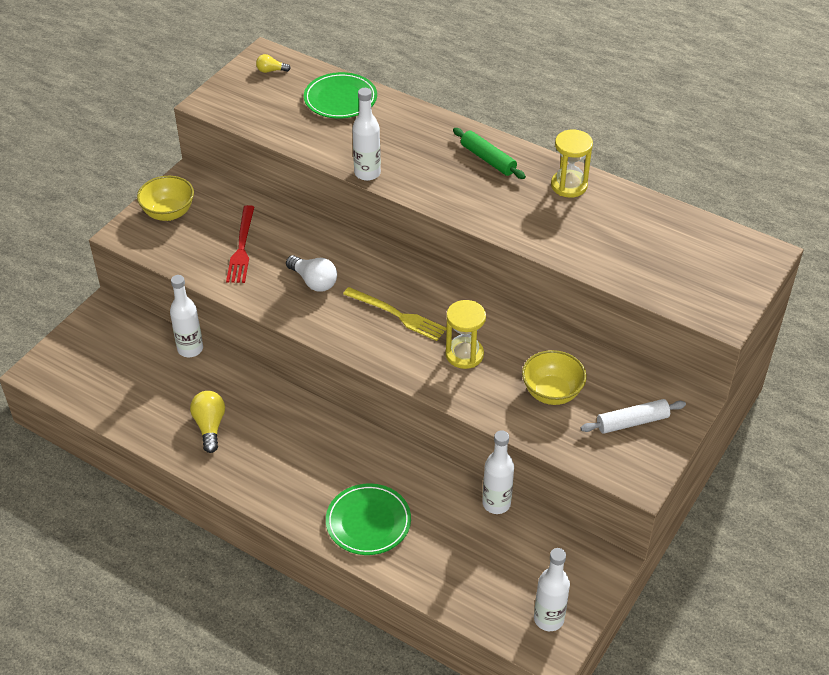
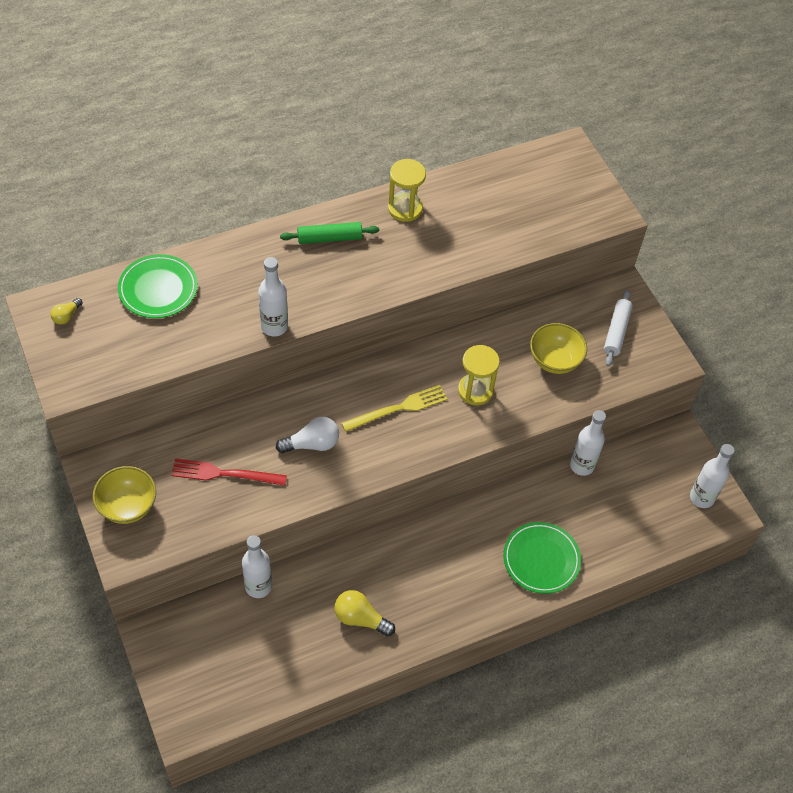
camera: 60 degrees left, 10 degrees up
(241, 247) = (224, 473): red fork -> red fork turned 150 degrees clockwise

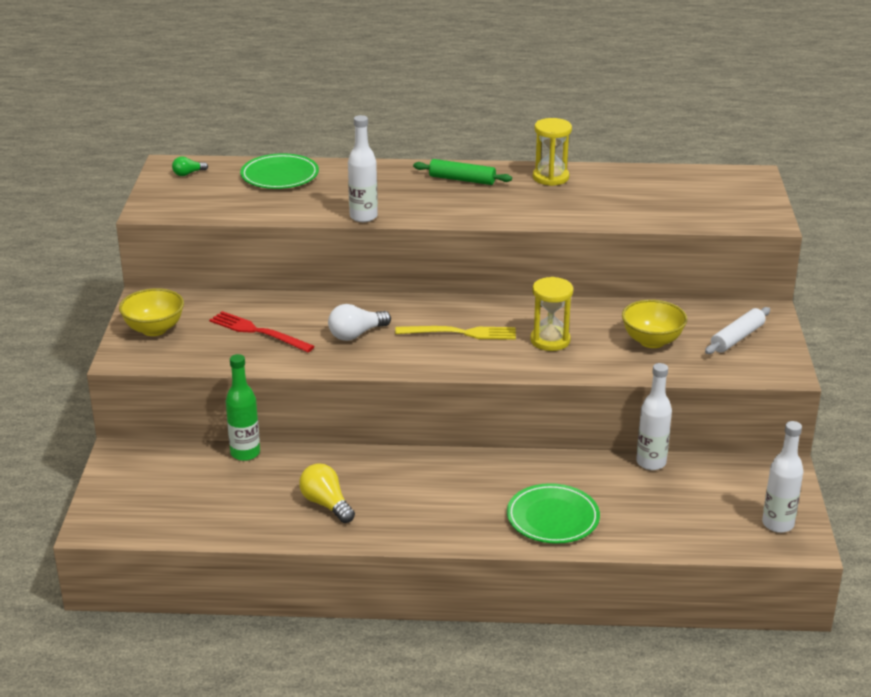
camera: 30 degrees right, 25 degrees down
(66, 316) = (188, 173): yellow light bulb -> green light bulb
(258, 586) = (245, 453): white bottle -> green bottle
(312, 444) = (356, 334): white light bulb -> white light bulb turned 135 degrees clockwise

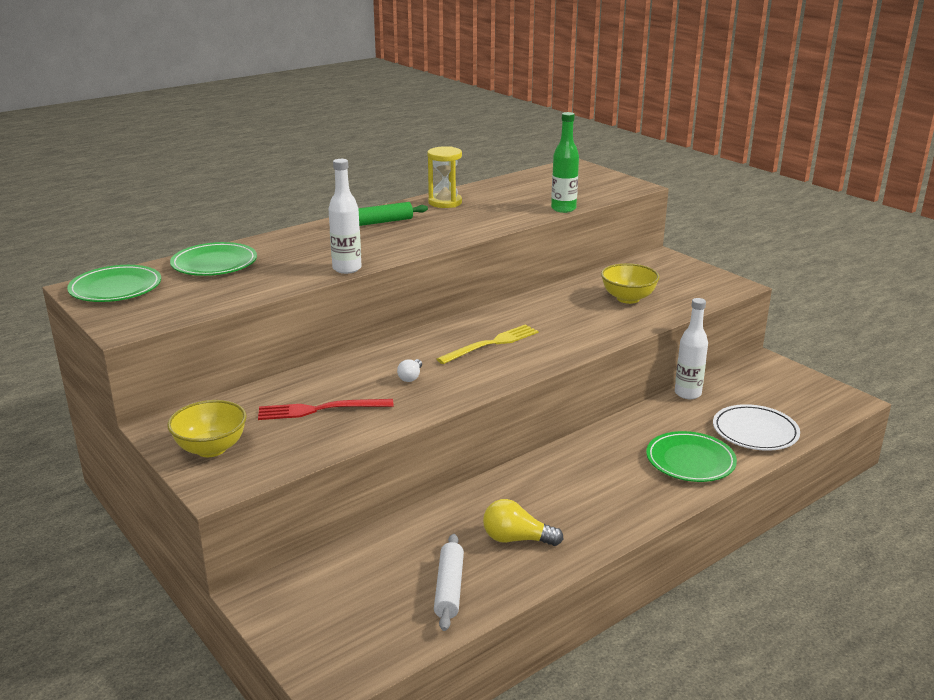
camera: 40 degrees left, 5 degrees down
(188, 173) = (116, 288): green light bulb -> green plate
(245, 453) = (383, 534): green bottle -> green bottle (563, 209)
(356, 334) = (411, 377): white light bulb -> white light bulb, size x0.59
(550, 340) = (563, 324): yellow hourglass -> none
(654, 524) = (755, 431): none -> white plate
(737, 338) = (673, 277): white rolling pin -> white rolling pin (449, 588)
(777, 524) = (818, 395): white bottle -> none

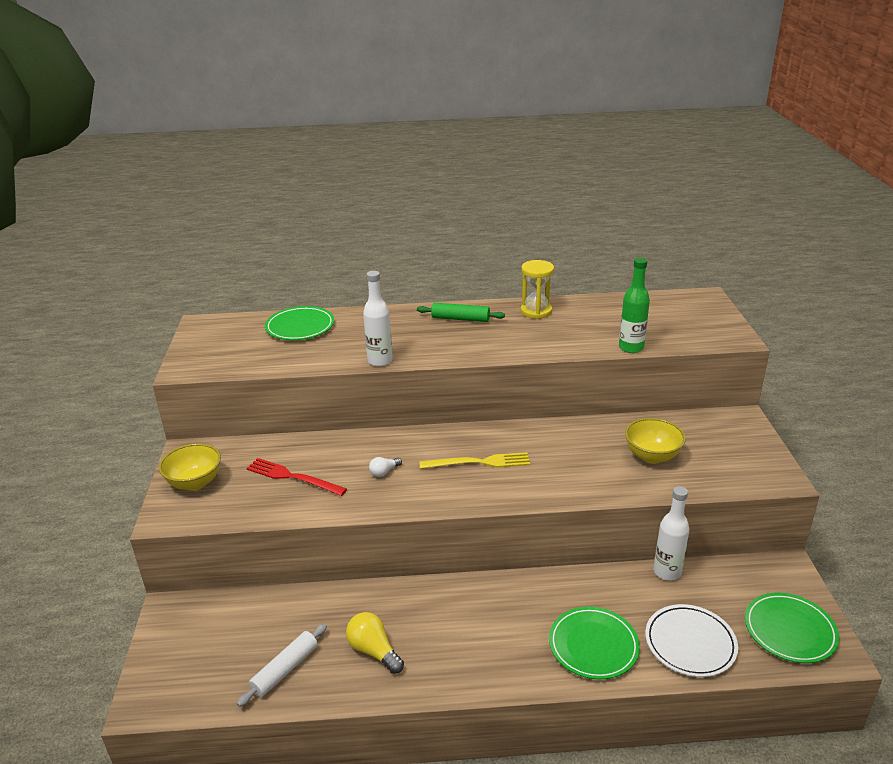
camera: 35 degrees right, 5 degrees up
(116, 288) = (218, 331): green plate -> green plate (790, 630)

